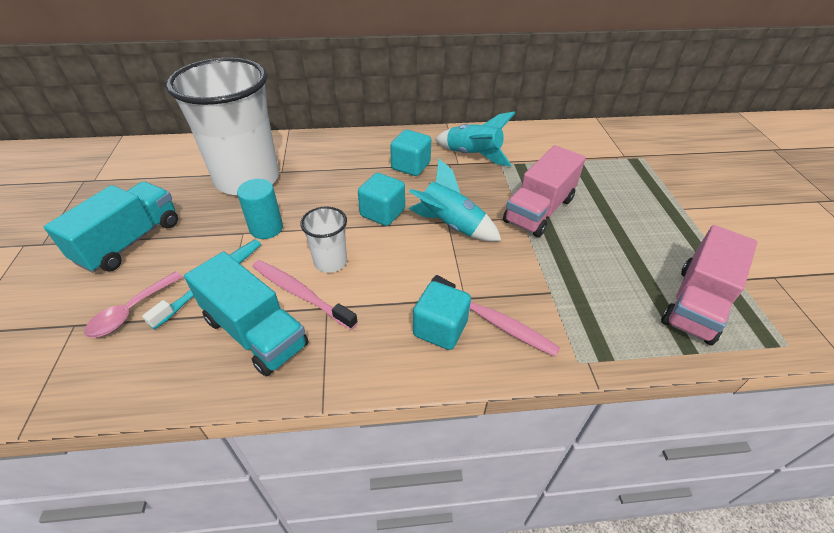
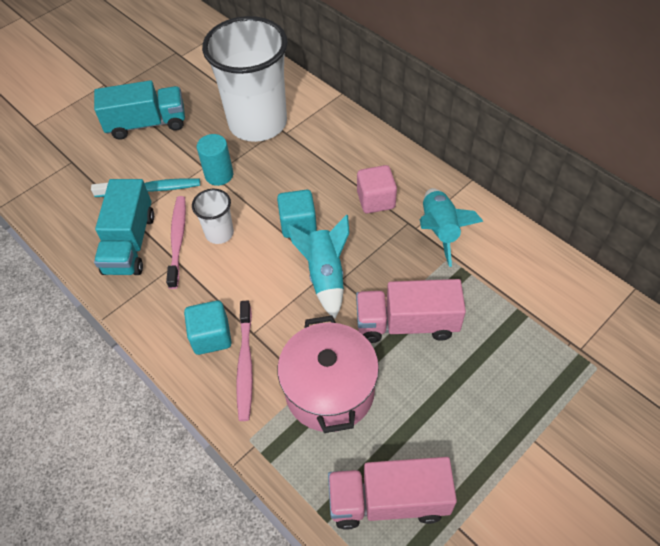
camera: 55 degrees right, 10 degrees up
(131, 311) = (98, 175): pink spoon -> none
(410, 166) = (376, 200): turquoise cube -> pink cube
(567, 282) = (329, 390): none -> pink pot

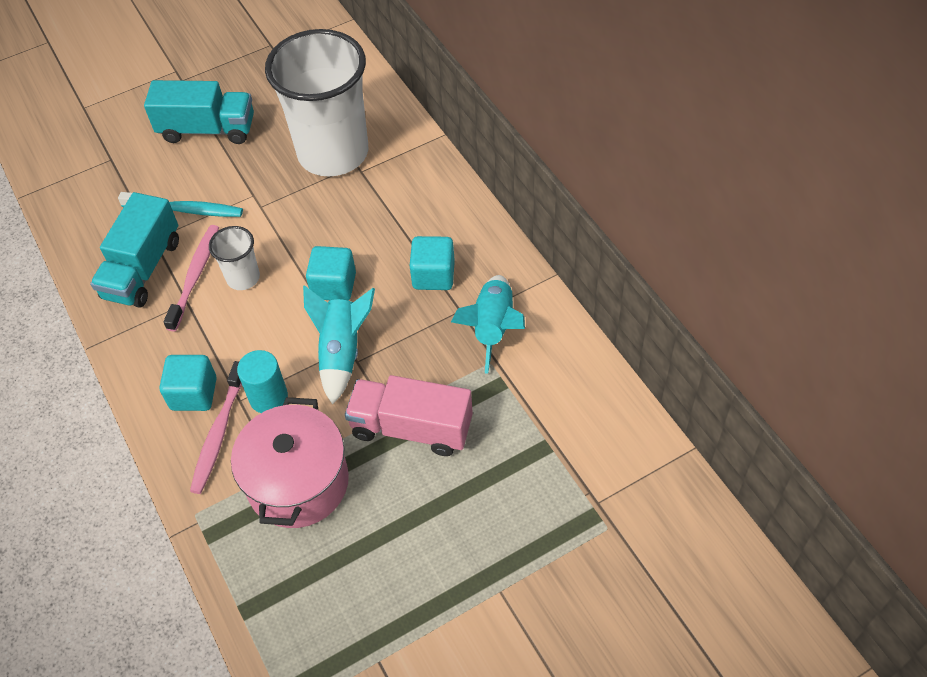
camera: 15 degrees right, 0 degrees up
(219, 175) = (267, 208): turquoise cylinder -> turquoise cylinder (268, 397)
(376, 200) = (433, 275): pink cube -> turquoise cube
(388, 500) = (316, 614): pink truck -> none

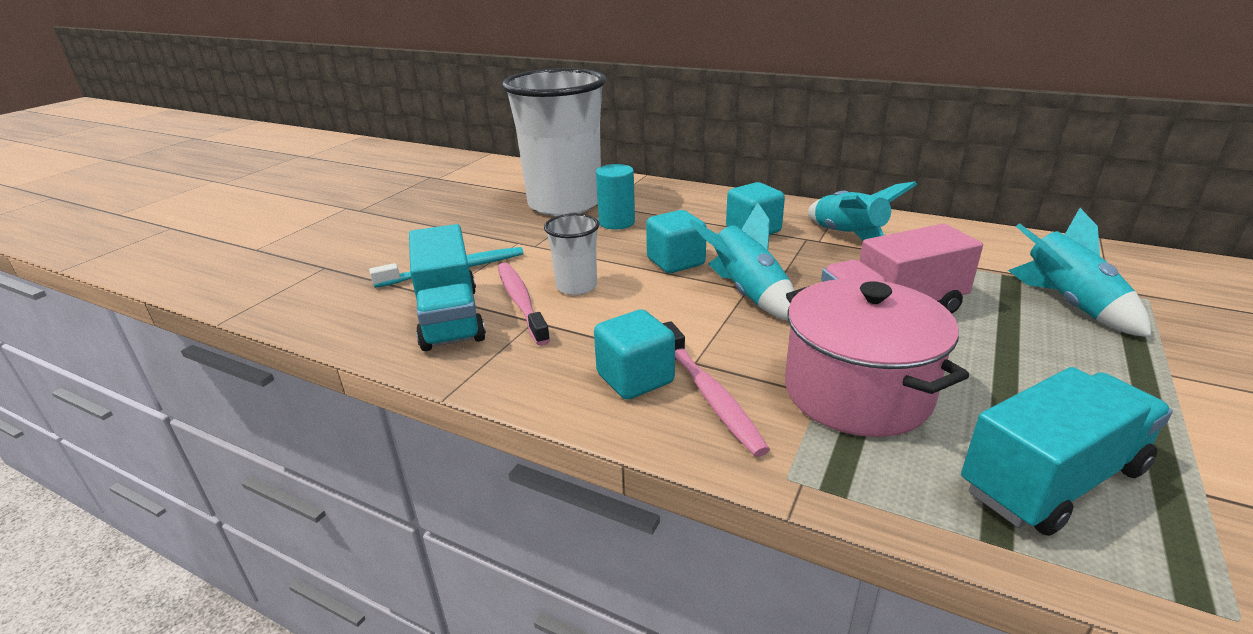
camera: 35 degrees left, 25 degrees down
(207, 129) = (420, 224): turquoise truck -> turquoise truck (1052, 480)
(268, 397) = (723, 347): turquoise cylinder -> turquoise cylinder (617, 222)
(540, 497) = (1068, 304): none -> turquoise rocket

